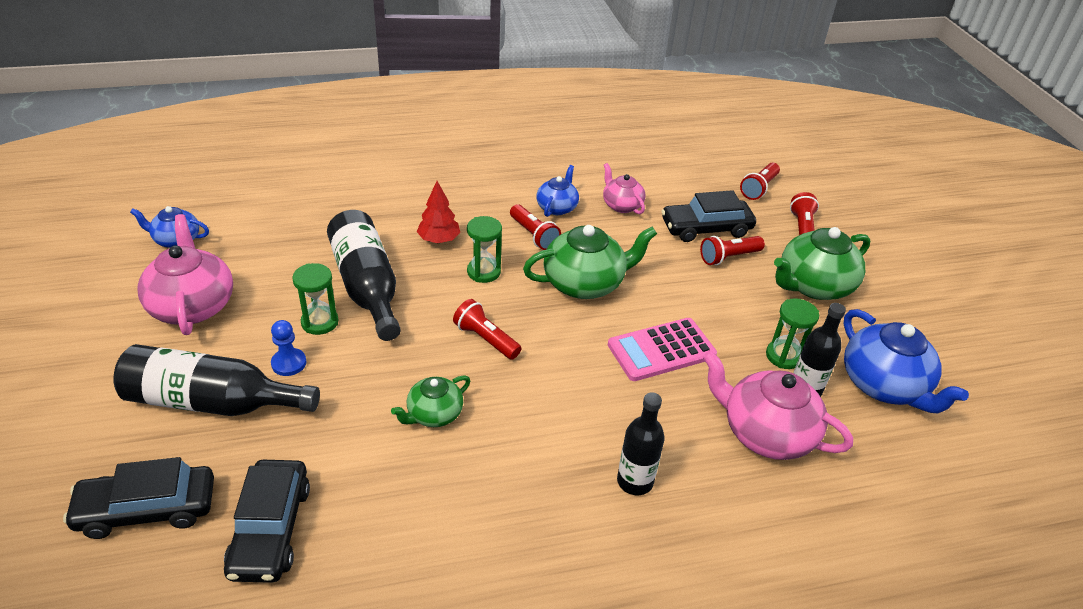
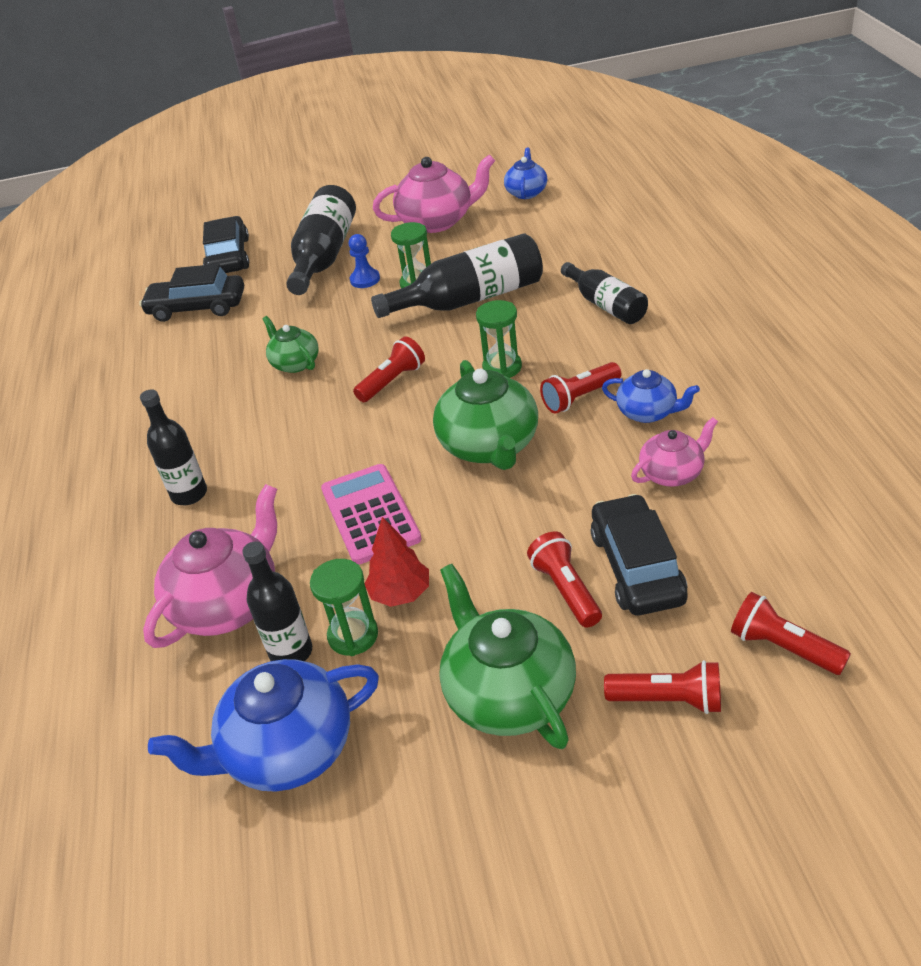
camera: 100 degrees right, 0 degrees up
(412, 211) = (606, 305): none -> black bottle
(439, 240) = (556, 330): red tree -> red tree (400, 594)

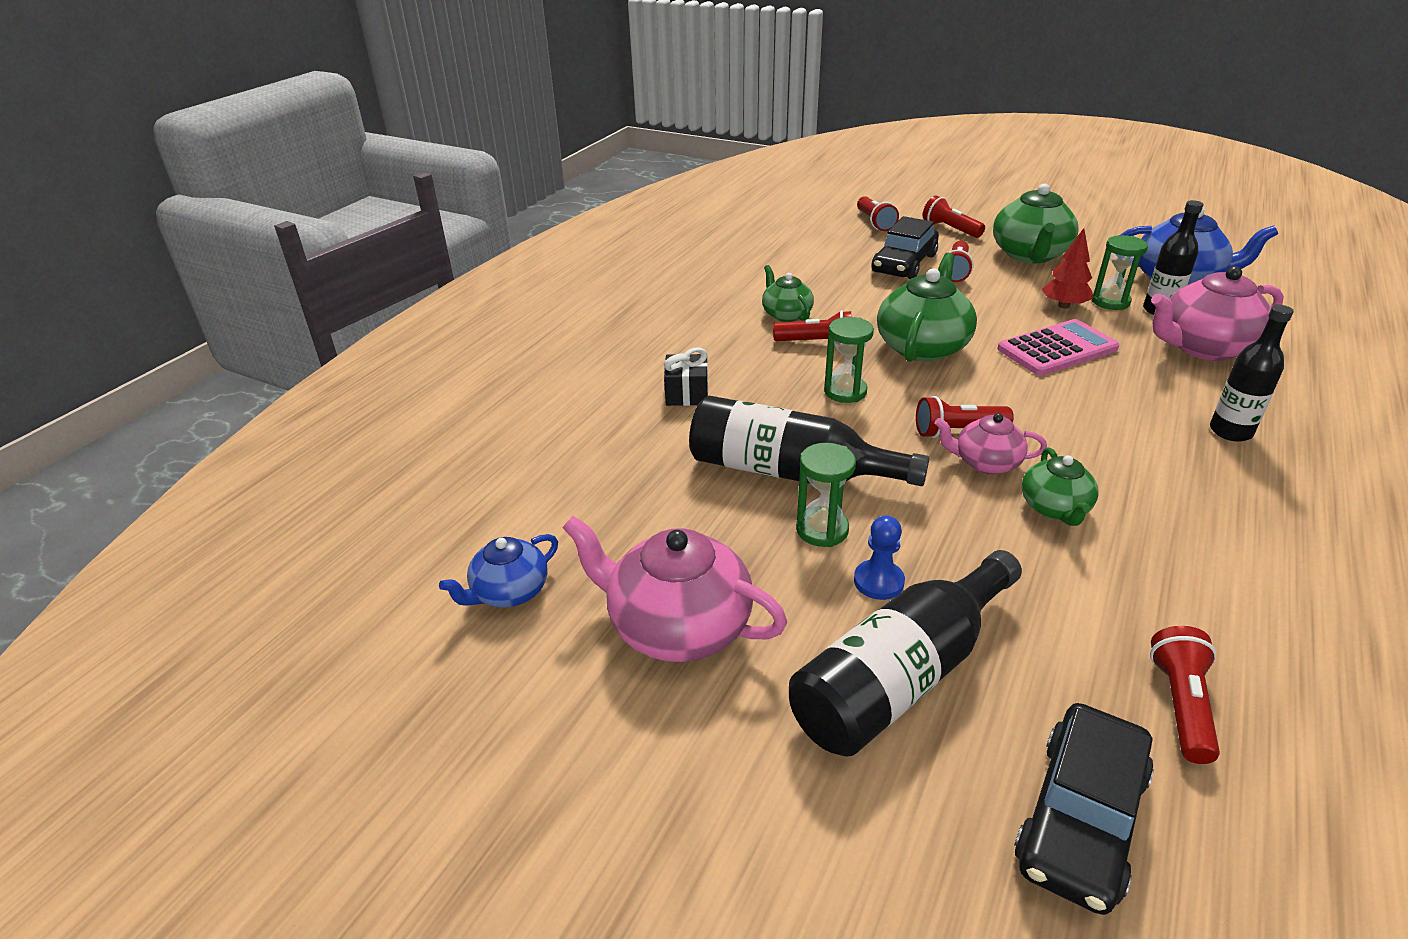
camera: 145 degrees left, 5 degrees down
(197, 307) = (1180, 705): black car -> red flashlight
(370, 514) = (1057, 349): pink calculator -> pink calculator turned 135 degrees counterclockwise
(606, 305) = (687, 393): black bottle -> black gift
(648, 412) = (786, 315): blue teapot -> green teapot
(672, 473) = (823, 284): pink teapot -> pink teapot (985, 463)

